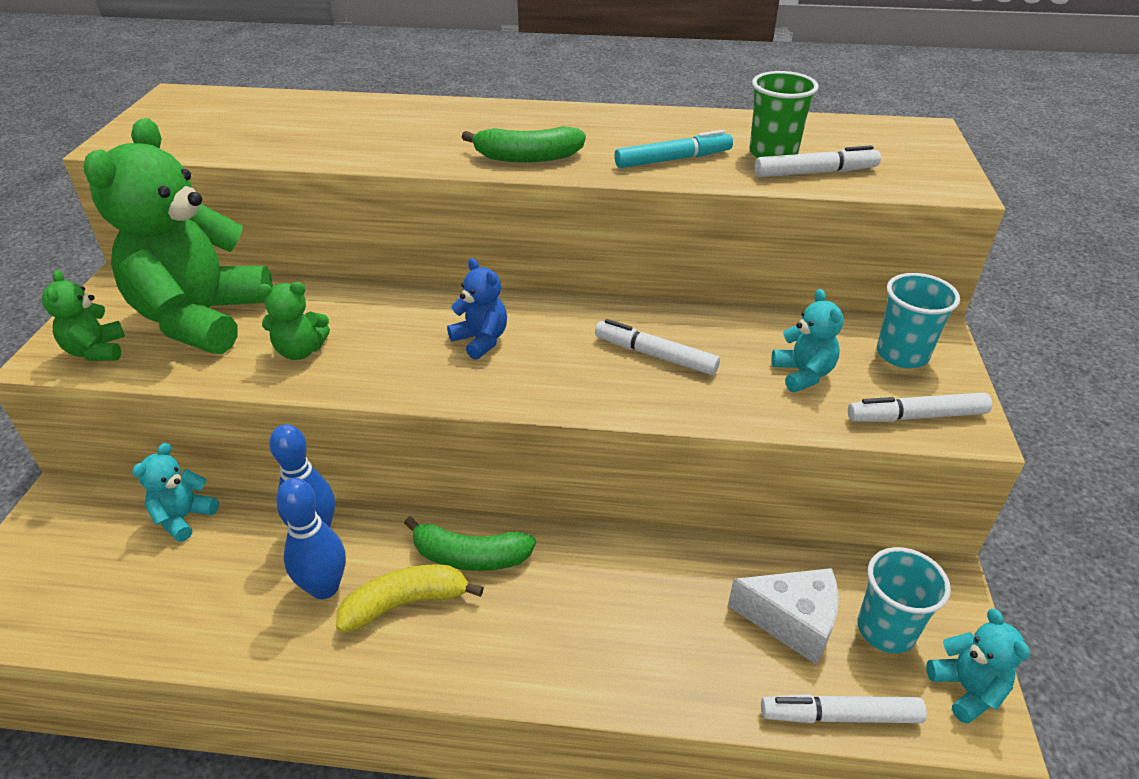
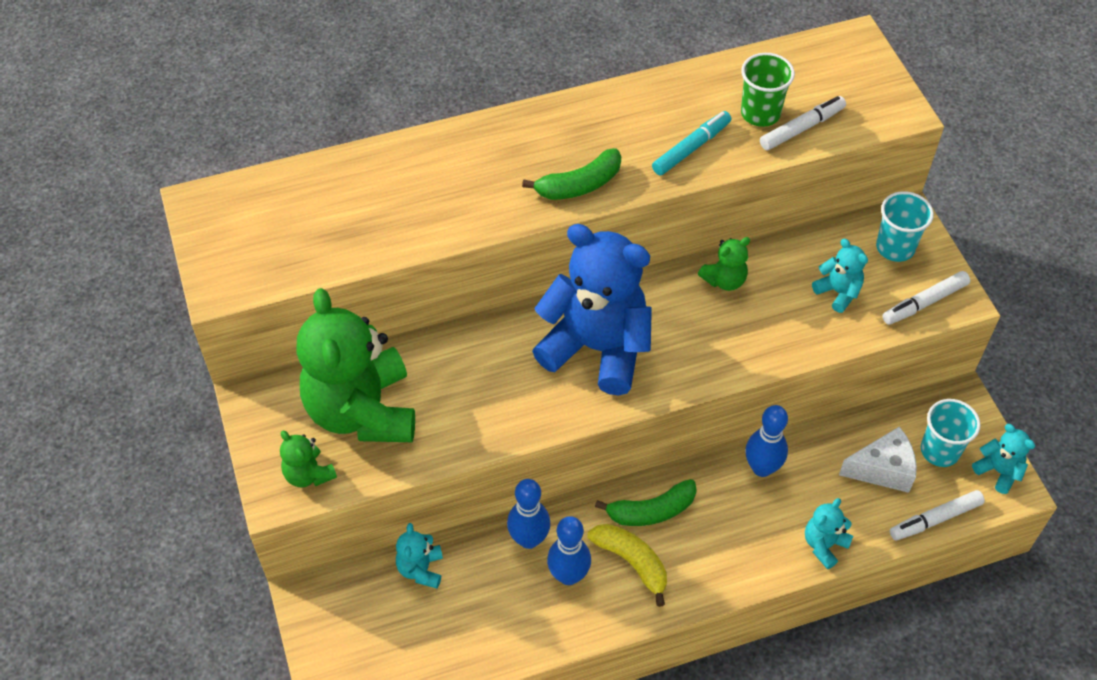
camera: 25 degrees left, 15 degrees up
(300, 351) = (469, 411): green teddy bear -> green teddy bear (724, 280)
(406, 603) = (632, 562): yellow banana -> yellow banana turned 90 degrees clockwise
(481, 340) = (597, 348): blue teddy bear -> blue teddy bear, size x2.32
(633, 561) = (762, 468): none -> blue bowling pin
(655, 355) = (730, 313): white marker -> none
(660, 683) = (824, 545): none -> turquoise teddy bear

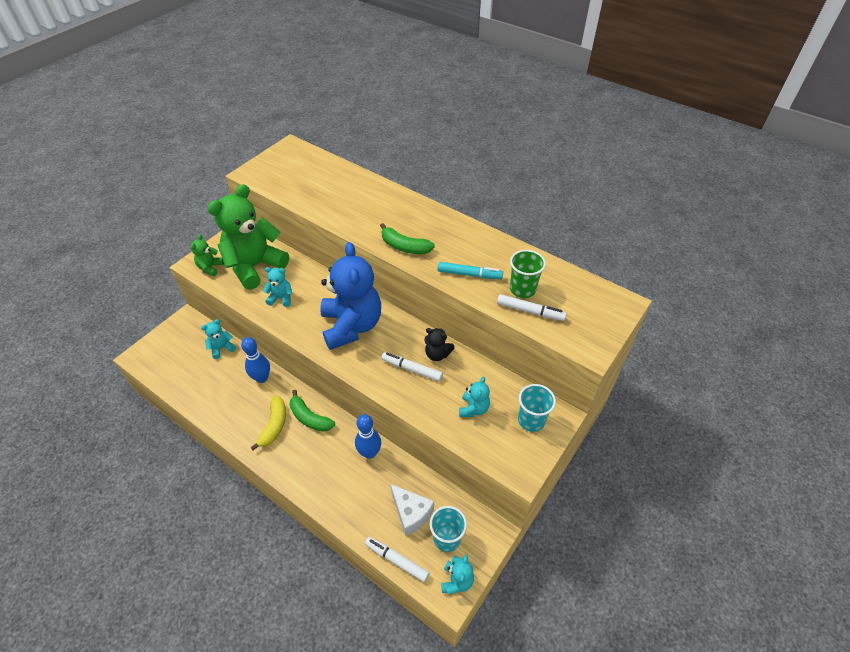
camera: 55 degrees right, 5 degrees down
(568, 575) = (251, 404): blue bowling pin -> none
(724, 280) = (437, 354): green teddy bear -> black teddy bear
(824, 545) = (340, 509): turquoise teddy bear -> turquoise teddy bear (281, 298)
(924, 302) = (504, 455): white marker -> white marker (412, 369)

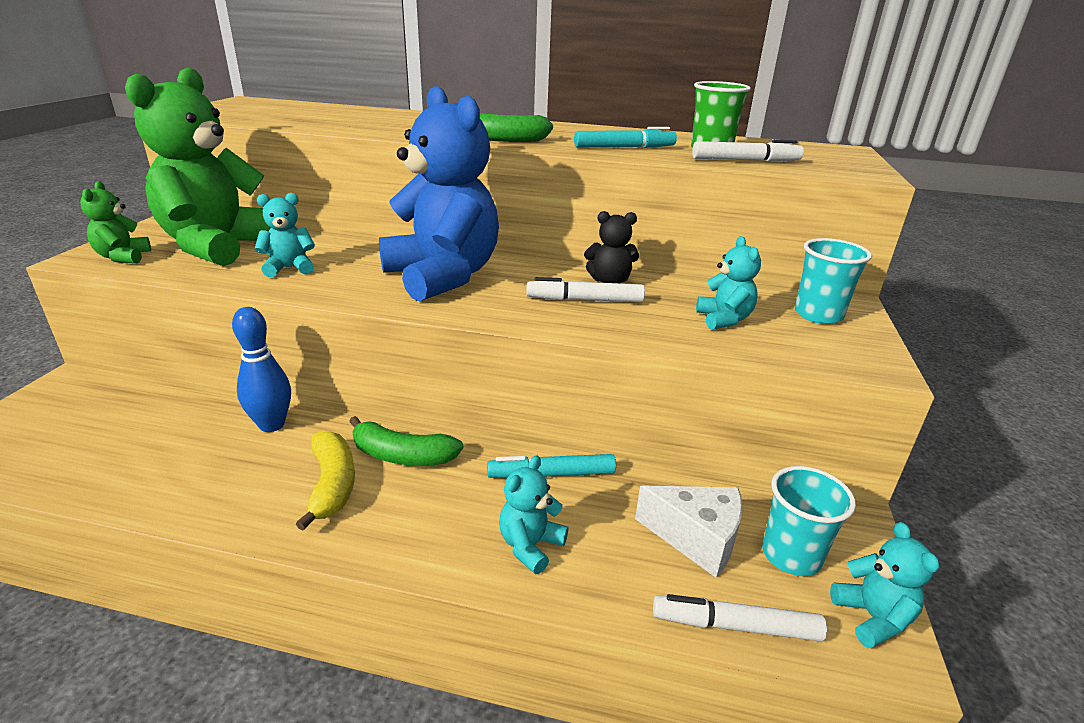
camera: 25 degrees left, 20 degrees down
(222, 348) = (165, 403): turquoise teddy bear -> turquoise teddy bear (530, 546)
(369, 453) = (551, 474): blue bowling pin -> turquoise marker

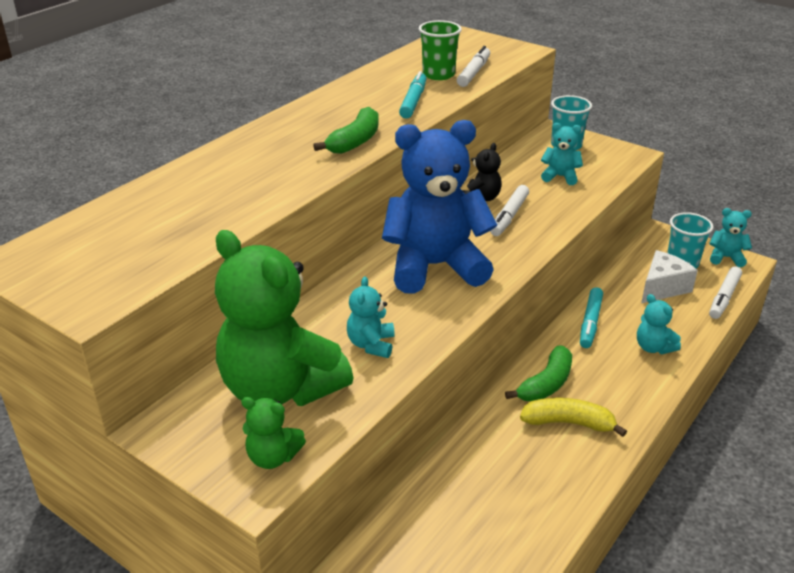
camera: 65 degrees left, 5 degrees up
(272, 425) = (475, 450): blue bowling pin -> none

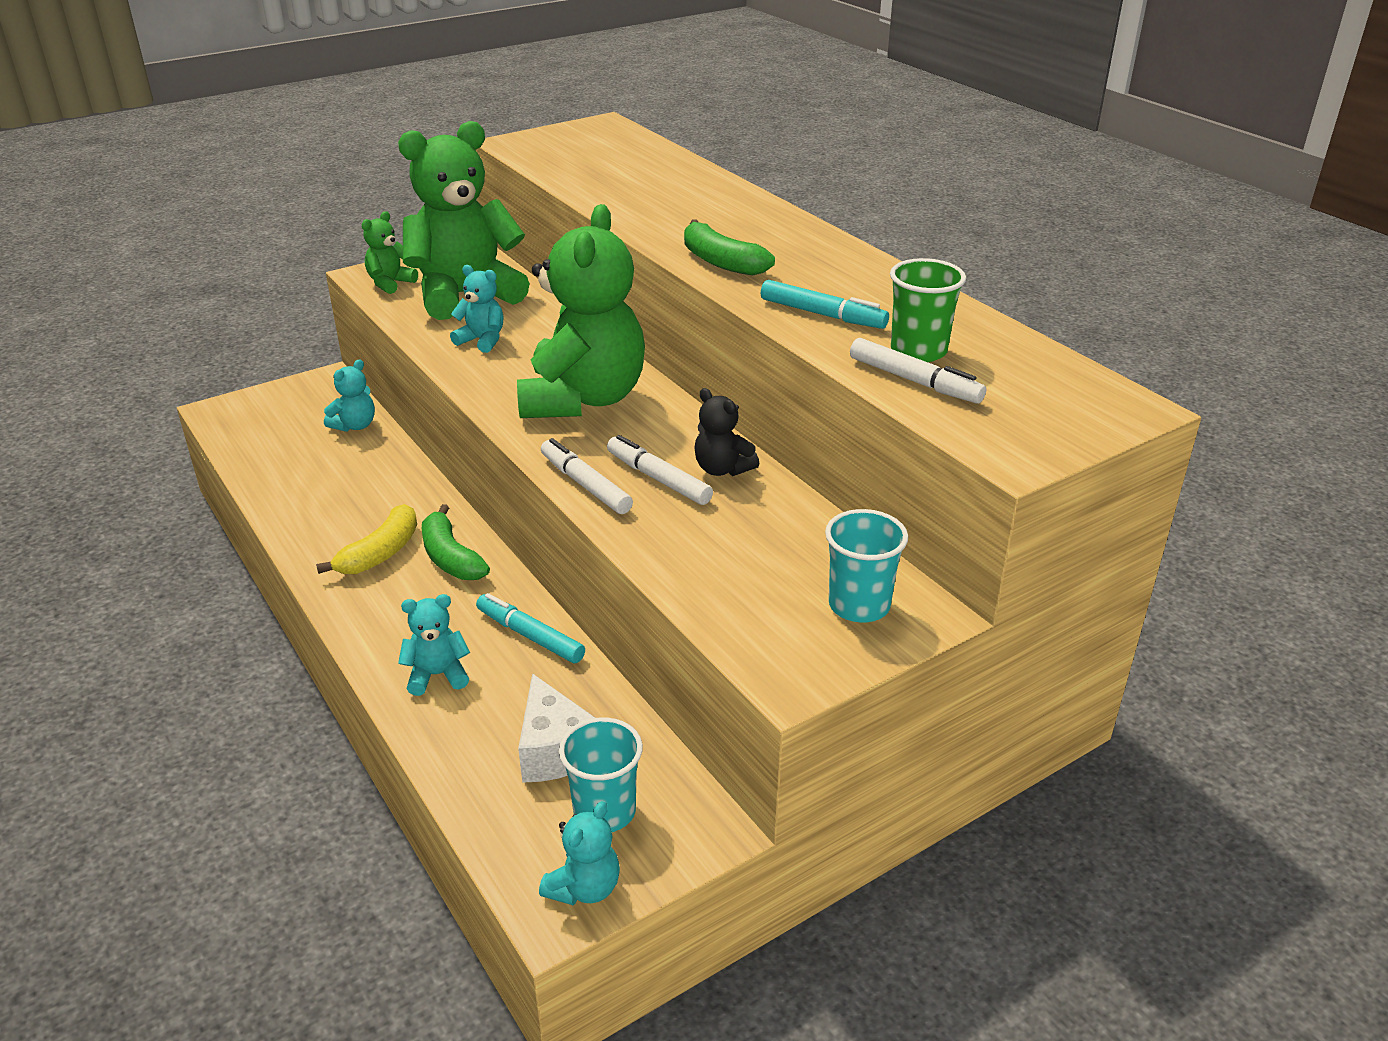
camera: 110 degrees right, 0 degrees up
(435, 266) = (583, 399): blue teddy bear -> green teddy bear
(560, 177) = (747, 560): turquoise teddy bear -> turquoise teddy bear (355, 425)
(724, 297) = (481, 816): white marker -> white marker (585, 485)

